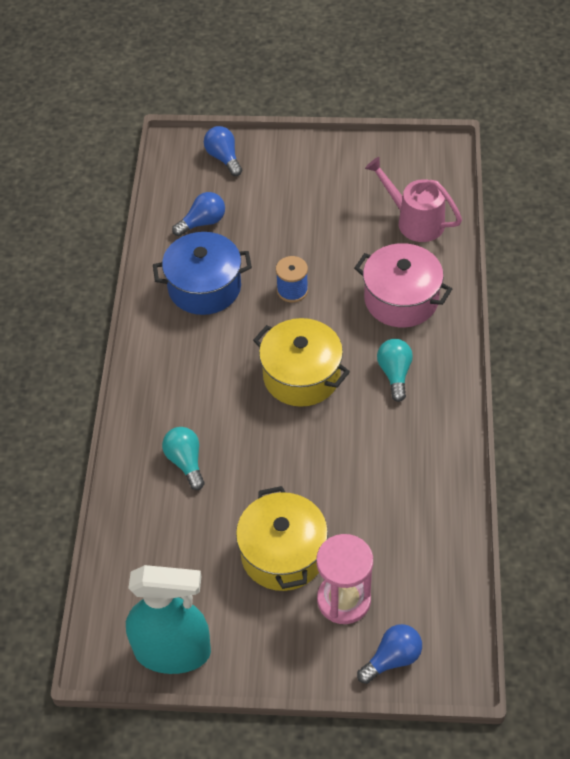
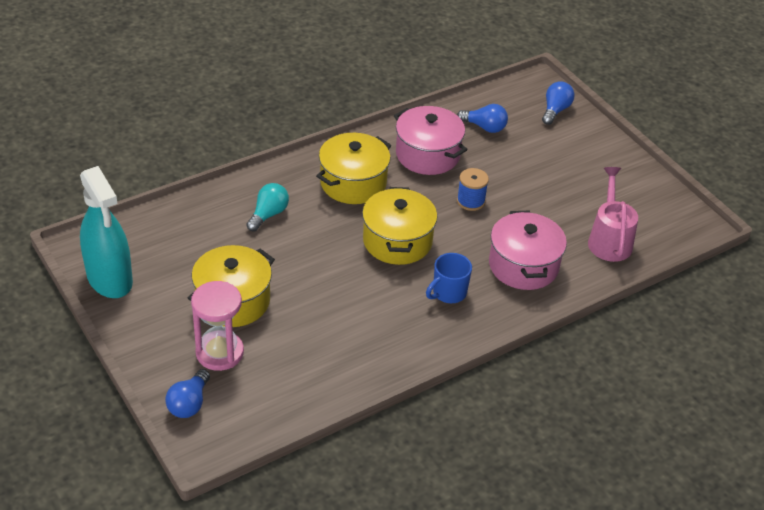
camera: 50 degrees right, 10 degrees down
(196, 367) = (353, 183): none -> yellow pot
(204, 287) = (427, 155): blue pot -> pink pot
(392, 659) = (189, 403): blue light bulb -> blue light bulb turned 90 degrees clockwise
(395, 374) = (448, 293): turquoise light bulb -> blue mug

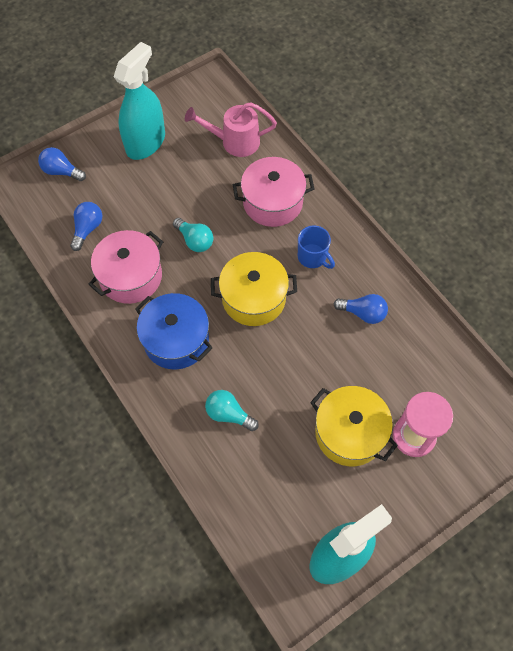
camera: 90 degrees left, 20 degrees up
(189, 403) = (476, 453): blue light bulb -> blue light bulb (363, 313)
(353, 183) = (176, 340): yellow pot -> blue pot
(470, 201) = (195, 241): blue spool -> turquoise light bulb
(599, 169) = (145, 143): none -> turquoise spray bottle

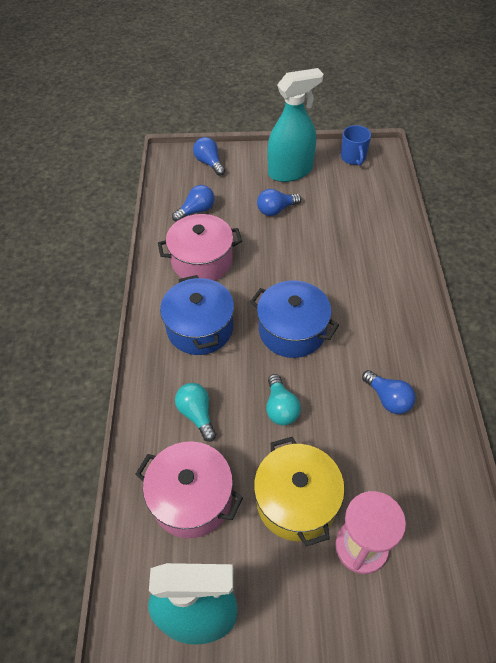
camera: 35 degrees right, 10 degrees down
(160, 190) = (276, 210): none -> blue light bulb
(195, 241) = (275, 260): turquoise light bulb -> turquoise light bulb (280, 408)
(234, 142) = (366, 202): pink watering can -> none
(253, 298) = (292, 331): yellow pot -> blue pot
(272, 202) = (366, 263): pink pot -> pink pot (192, 498)
(312, 257) = (372, 325): blue mug -> blue mug (353, 158)

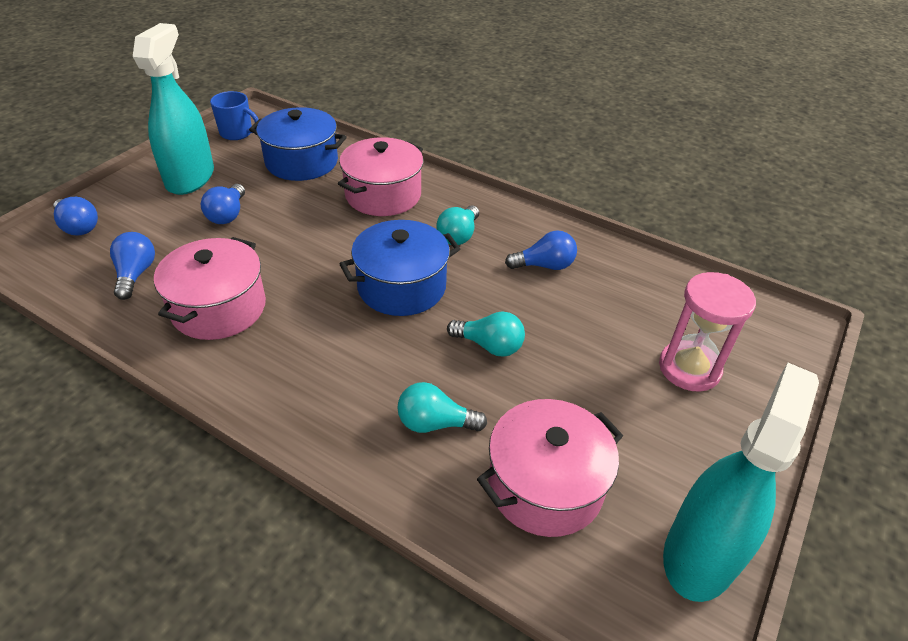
camera: 60 degrees left, 10 degrees down
(200, 328) = (315, 359): blue pot -> blue pot (301, 162)
(209, 163) = (78, 227): blue light bulb -> blue light bulb turned 135 degrees counterclockwise
(296, 501) = (610, 391): yellow pot -> none
(370, 266) = (383, 195): none -> pink pot
(370, 331) = (458, 235): none -> turquoise light bulb

